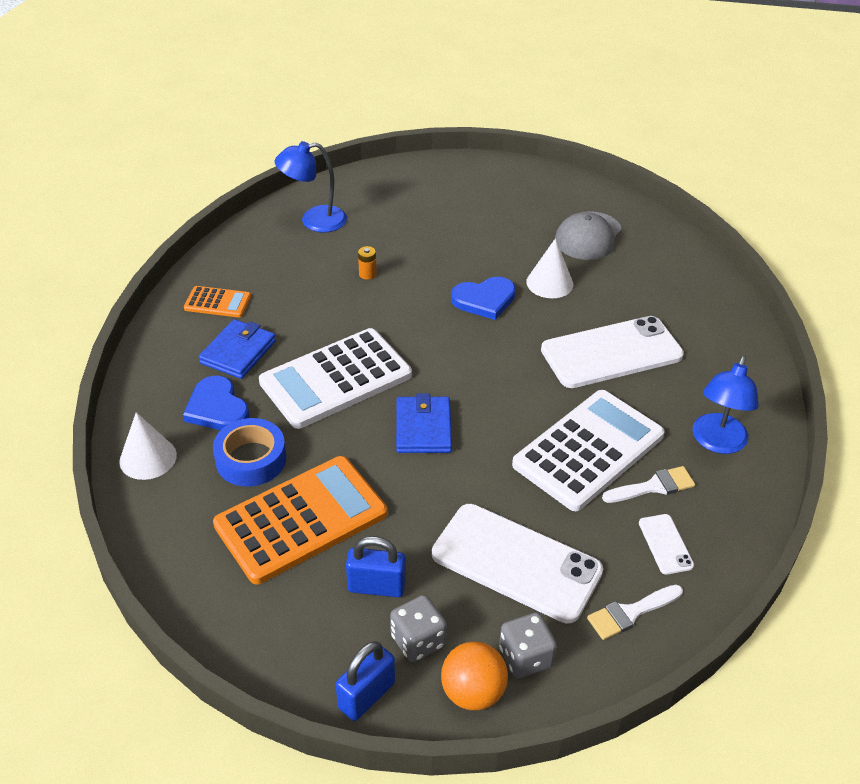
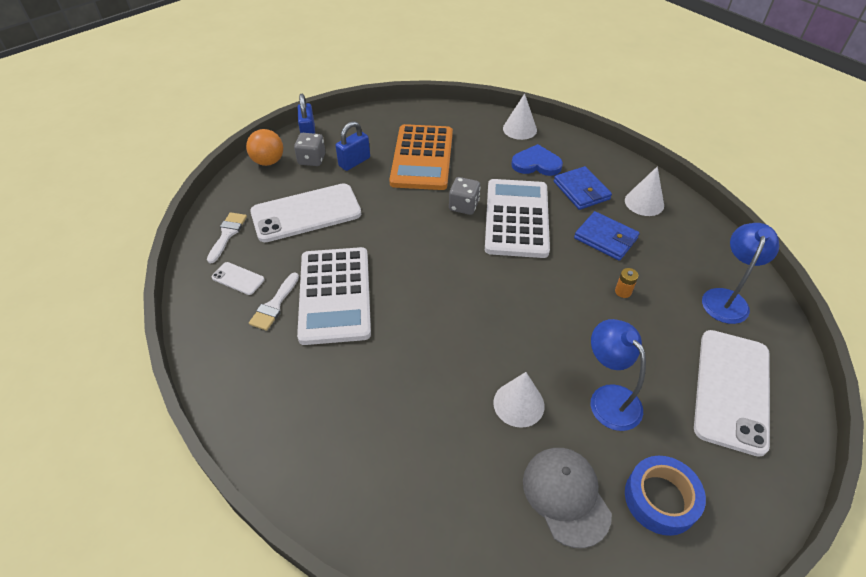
camera: 130 degrees right, 5 degrees up
(217, 302) = (644, 202): orange calculator -> white cone
(251, 459) = (482, 159): blue tape -> blue tape (660, 499)
(423, 428) = (435, 233): blue wallet -> blue wallet (605, 238)
(484, 300) = (533, 342): blue heart -> none
(525, 657) = (259, 185): grey dice -> grey dice (463, 206)
(611, 353) = (400, 379): white phone -> white phone (731, 390)
(717, 442) = (260, 370): blue lamp -> blue lamp (608, 398)

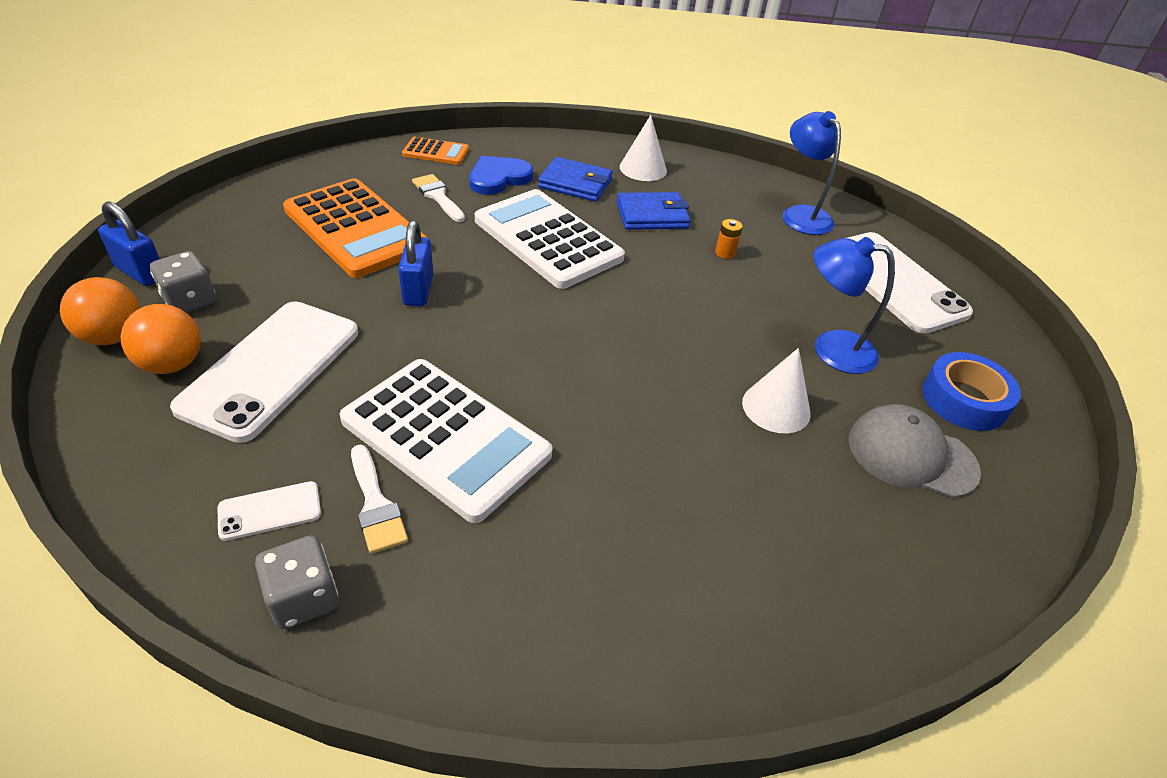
camera: 50 degrees left, 5 degrees down
(227, 234) = (168, 466): white brush -> white brush (438, 196)
(274, 188) = (172, 364): none -> orange ball
(354, 162) = (264, 274): blue padlock -> blue padlock (418, 290)
(463, 206) = (475, 255): grey dice -> grey dice (303, 598)
(519, 129) = (436, 152): white cone -> orange calculator

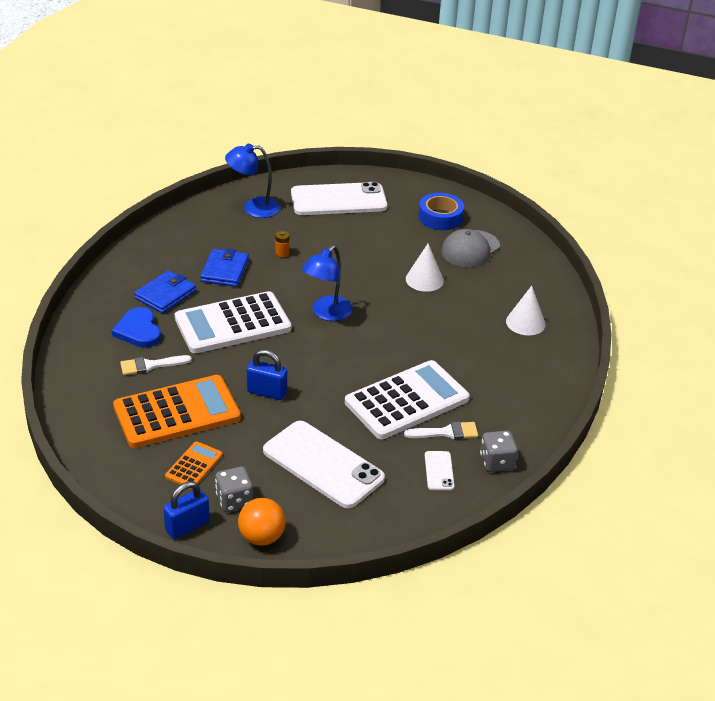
camera: 70 degrees left, 5 degrees down
(172, 364) = (302, 508): orange ball -> none
(436, 152) = (79, 356): orange calculator -> orange calculator (194, 466)
(643, 168) = (160, 257): white cone -> white cone (525, 322)
(831, 349) = (387, 245): blue lamp -> blue lamp (327, 313)

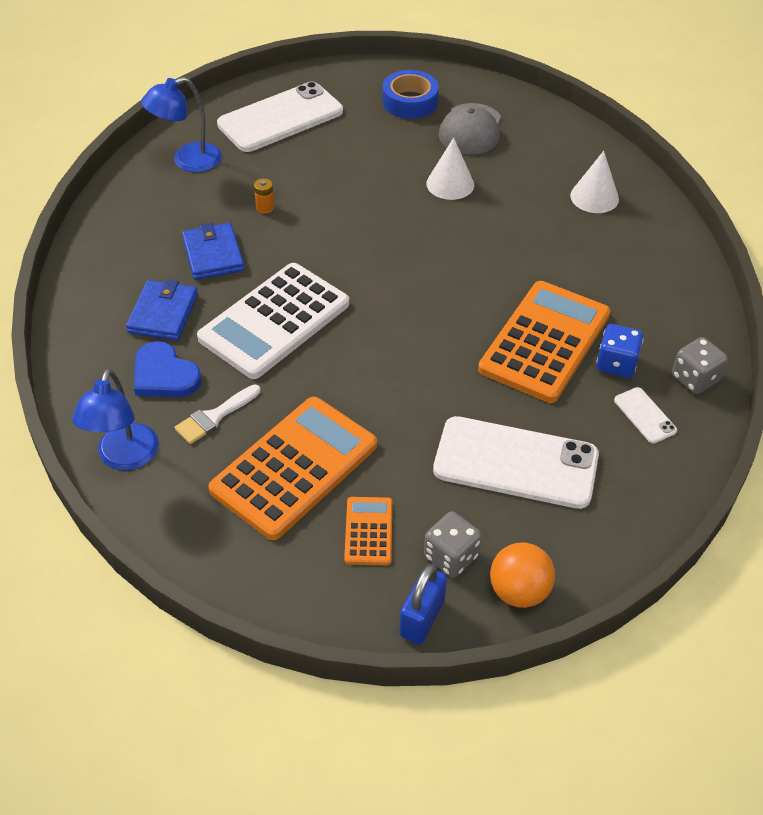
camera: 25 degrees left, 10 degrees up
(267, 392) = (381, 395): blue padlock -> none
(327, 313) = (374, 266): blue lamp -> blue lamp (124, 458)
(406, 401) = (544, 342): white calculator -> orange calculator
(446, 432) = (616, 364): white brush -> blue dice

